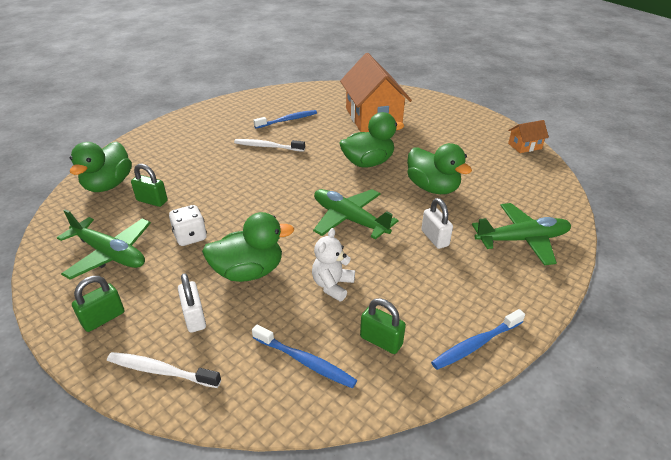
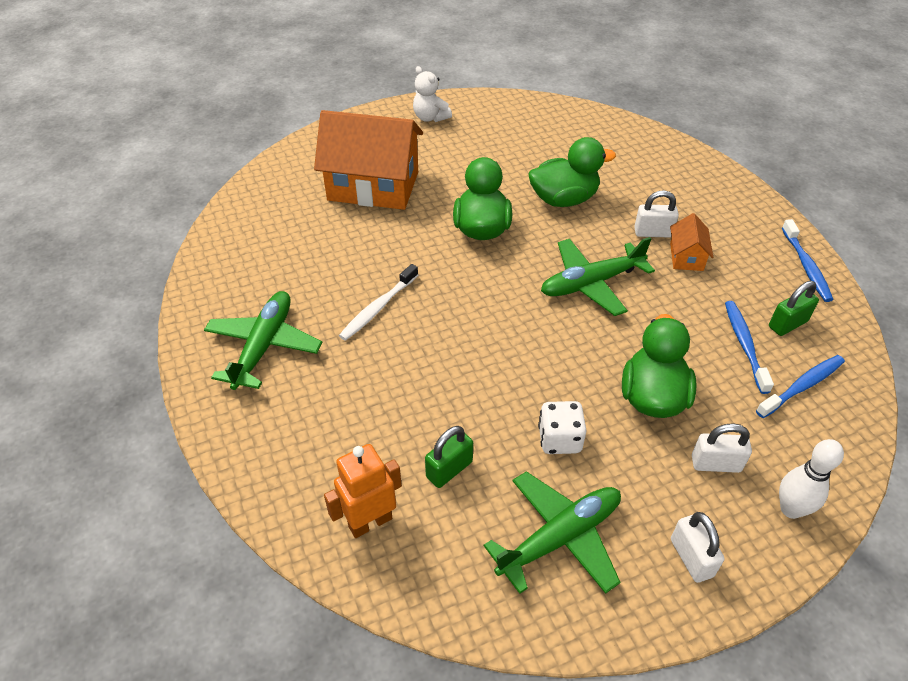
camera: 65 degrees left, 10 degrees up
(103, 318) = (691, 558): green padlock -> white padlock
(108, 185) = (370, 522): green duck -> orange robot
(161, 371) = (791, 509): white toothbrush -> white bowling pin
(287, 120) = (315, 267): blue toothbrush -> blue toothbrush (744, 345)
(332, 285) = (700, 333): white teddy bear -> white teddy bear (430, 117)
(522, 240) = (679, 179): green plane -> green plane (264, 346)
(524, 146) = (521, 104): orange house -> orange house (686, 257)

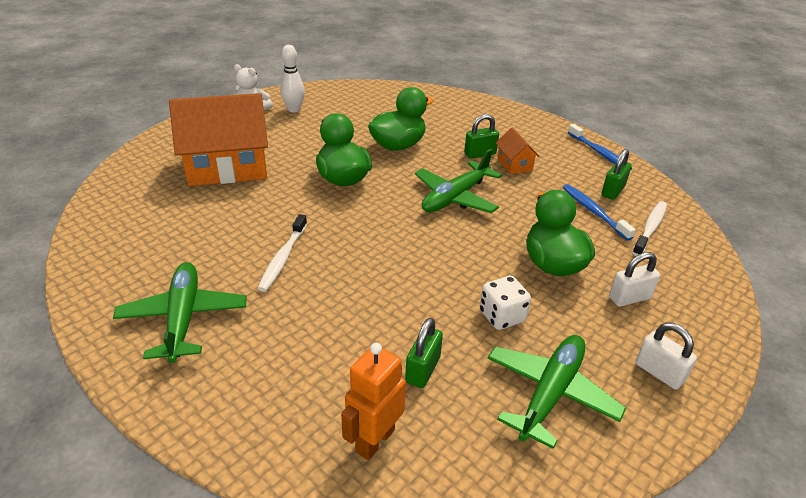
camera: 25 degrees left, 10 degrees down
(653, 232) = (480, 154): white padlock -> green padlock
(791, 509) = (701, 313): white bowling pin -> white bowling pin (294, 109)
(802, 386) = (650, 228): blue toothbrush -> white toothbrush

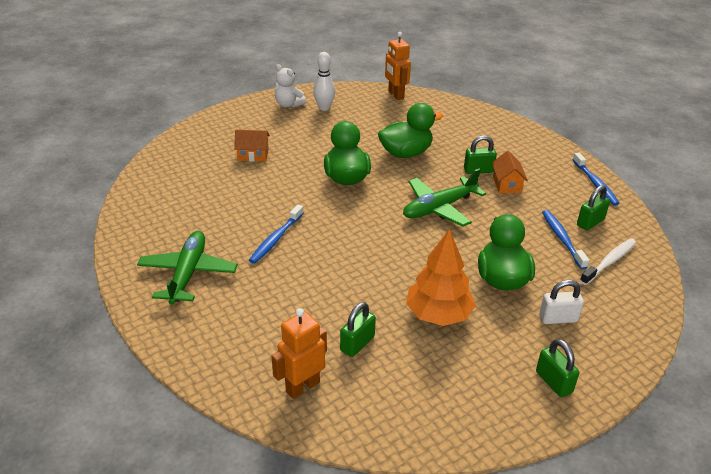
camera: 15 degrees right, 0 degrees up
(227, 167) = (253, 155): orange house -> orange house, size x0.44
(283, 258) = (276, 239): white toothbrush -> blue toothbrush
(366, 89) = (395, 95): none -> orange robot
(501, 316) = (438, 314): white dice -> orange tree
(550, 393) = (453, 380): green plane -> none
(659, 372) = (554, 382): white padlock -> green padlock

